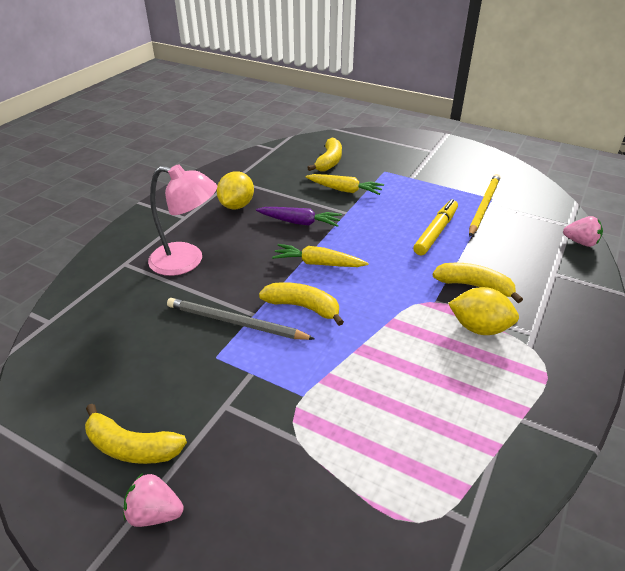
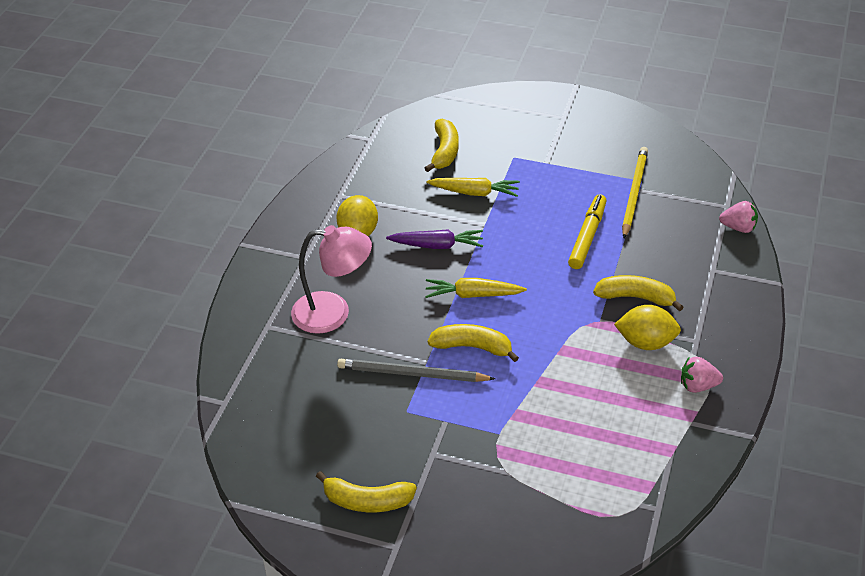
camera: 10 degrees left, 5 degrees up
(155, 513) = (410, 545): pink strawberry -> pink strawberry (697, 386)

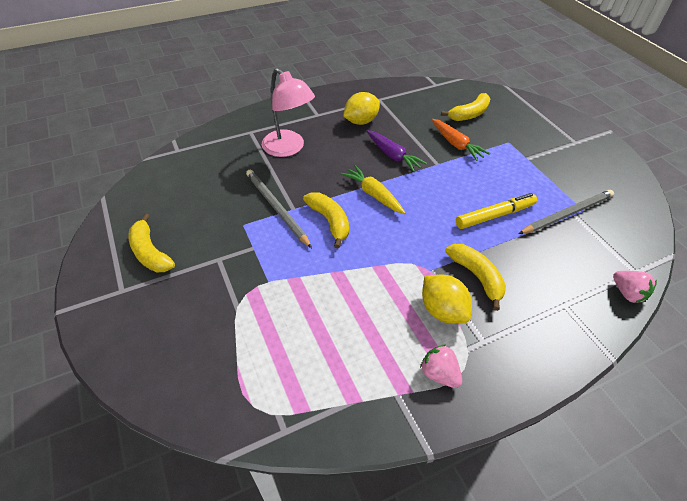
camera: 45 degrees right, 5 degrees up
(475, 192) = (456, 144): yellow carrot -> orange carrot
(634, 193) = (567, 214): yellow pencil -> grey pencil

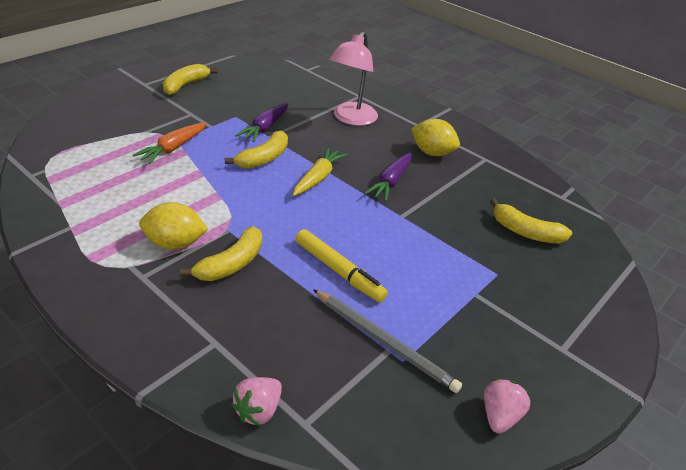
camera: 65 degrees right, 10 degrees down
(276, 208) = (265, 128): grey pencil -> purple carrot
(439, 373) = (96, 249): pink strawberry -> pink strawberry (499, 416)
(442, 310) = (175, 243): yellow lemon -> yellow lemon turned 60 degrees clockwise
(456, 144) = (451, 227): orange carrot -> orange carrot (173, 148)

